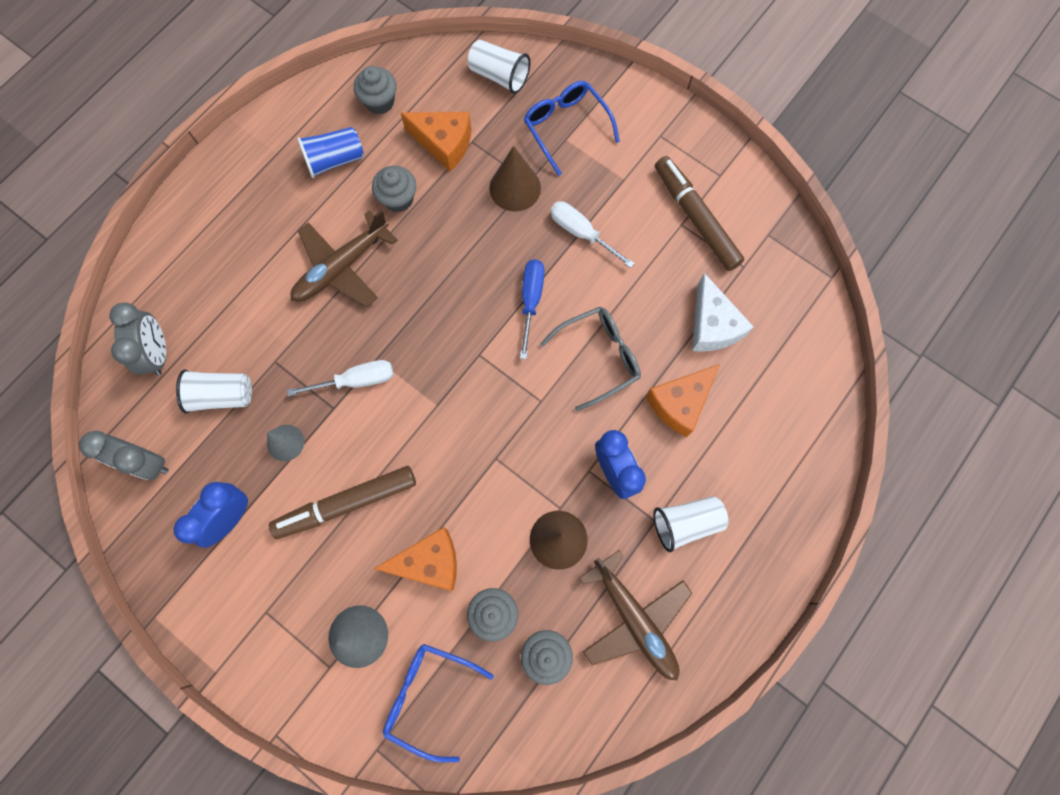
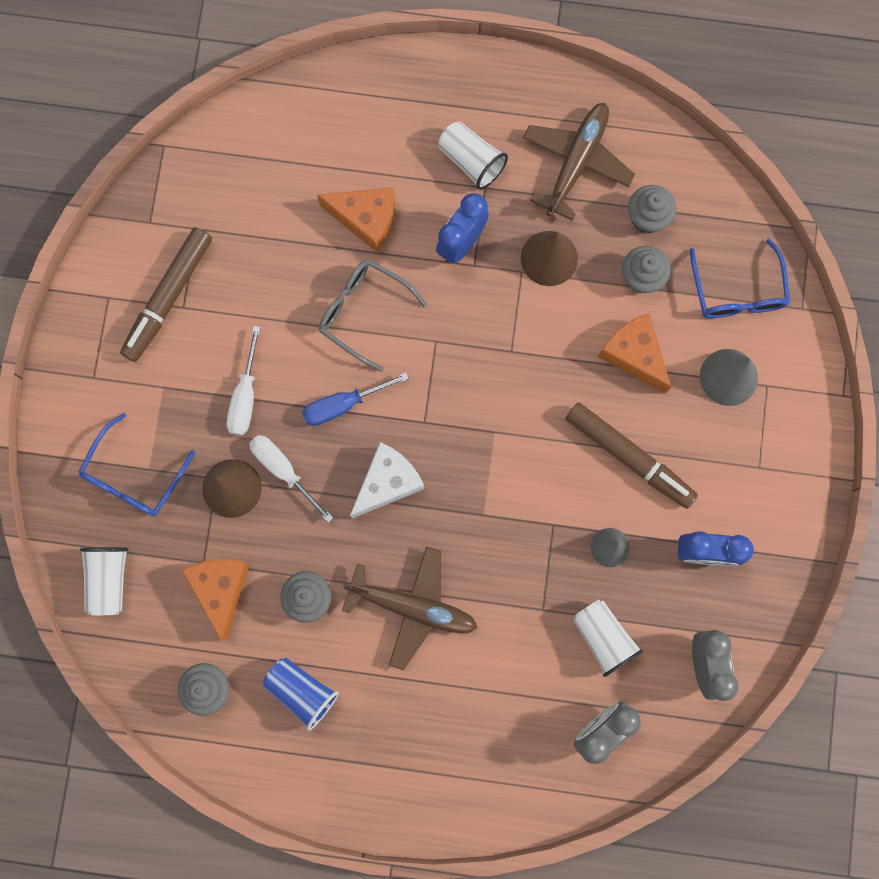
camera: 120 degrees left, 5 degrees up
(357, 380) = (514, 519): white screwdriver -> white screwdriver (283, 470)
(712, 326) = (274, 228): white cheese -> white cheese (388, 482)

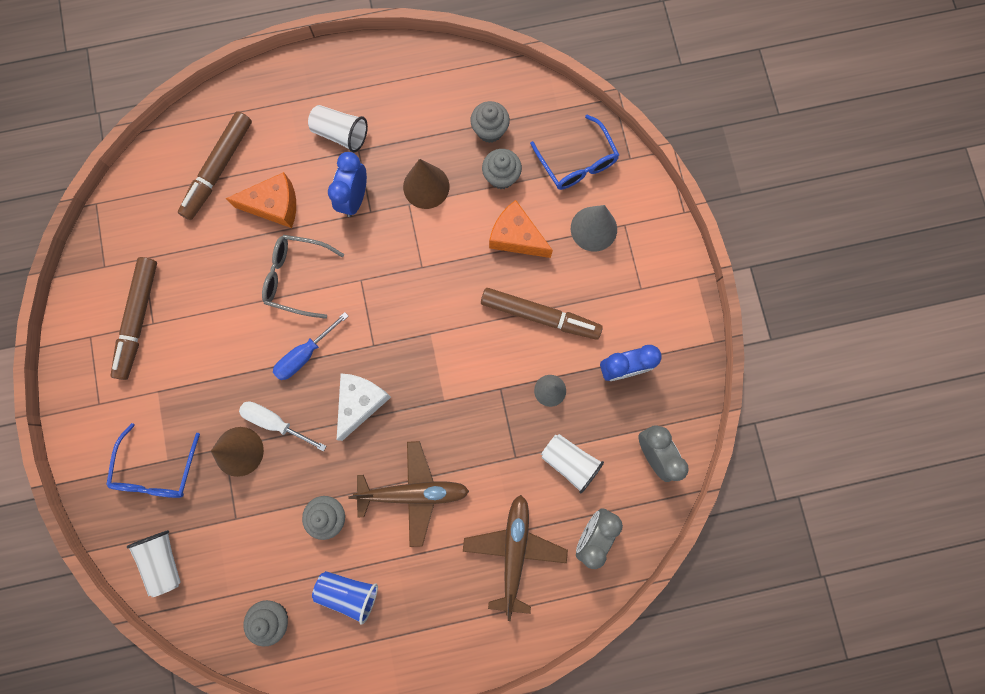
camera: 20 degrees left, 0 degrees up
(221, 589) = (257, 534): orange cheese -> none
(245, 397) = (225, 376): white screwdriver -> none
(316, 154) = (218, 169): none -> brown marker
(576, 163) = (421, 108): brown plane -> brown plane (514, 551)

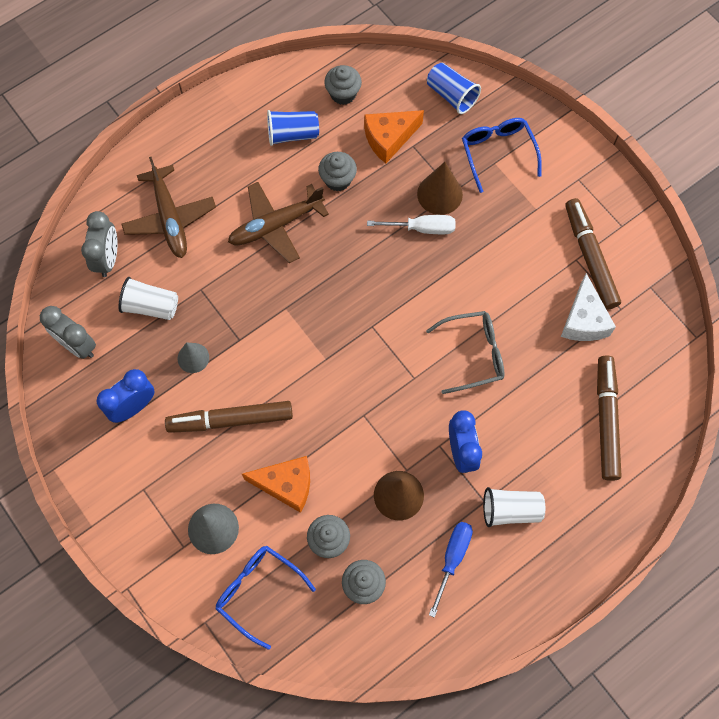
camera: 155 degrees right, 10 degrees down
(164, 560) = (451, 95): white cup -> blue cup
(274, 206) = (532, 410): orange cheese -> orange cheese (389, 139)
(304, 355) = (428, 292): blue screwdriver -> blue screwdriver (452, 558)
(361, 402) = (358, 275): white cheese -> white cheese (583, 320)

